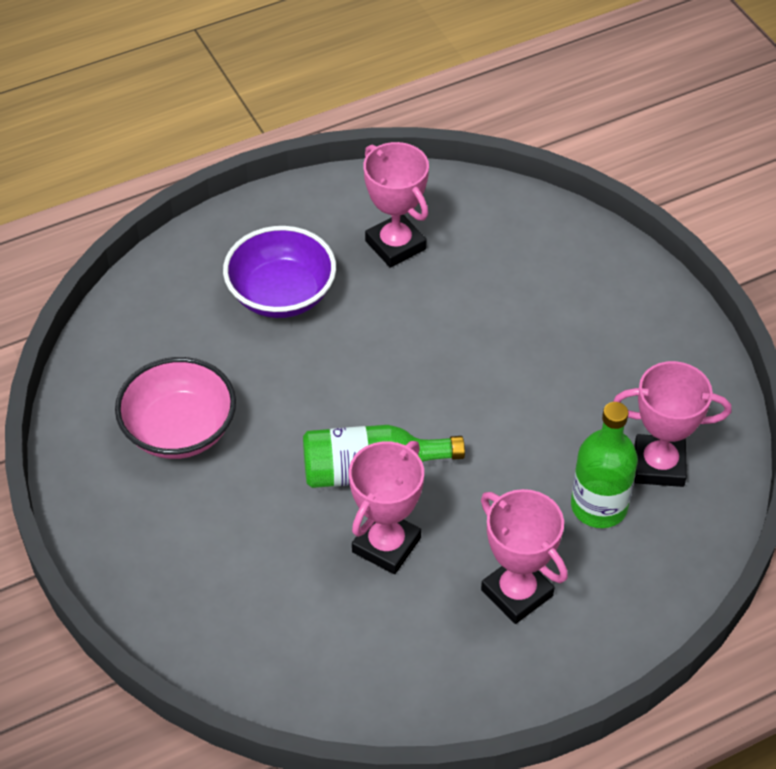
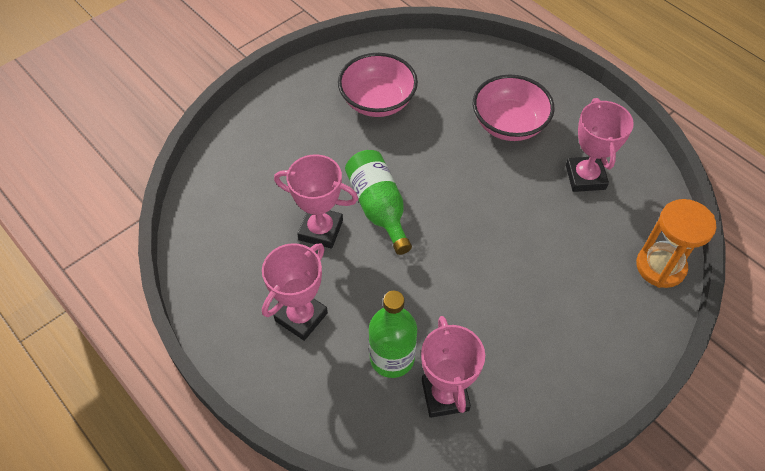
camera: 75 degrees right, 5 degrees up
(281, 295) = (509, 124): purple bowl -> pink bowl
(395, 245) = (585, 177): pink trophy -> pink trophy turned 45 degrees counterclockwise
(543, 220) = (660, 266): none -> orange hourglass

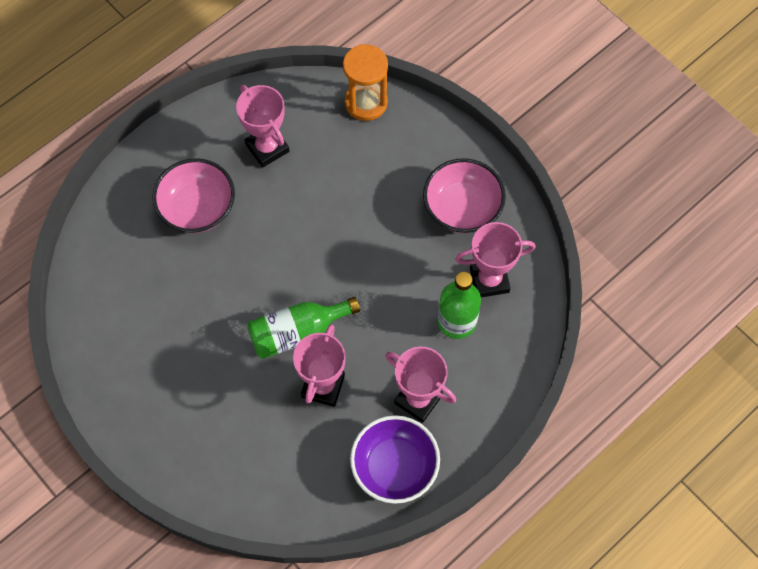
camera: 90 degrees left, 10 degrees up
(229, 294) = (394, 467): none -> purple bowl
(377, 101) = (157, 334): pink bowl -> pink bowl (462, 208)
(585, 177) = (267, 148): pink trophy -> pink trophy turned 60 degrees clockwise

